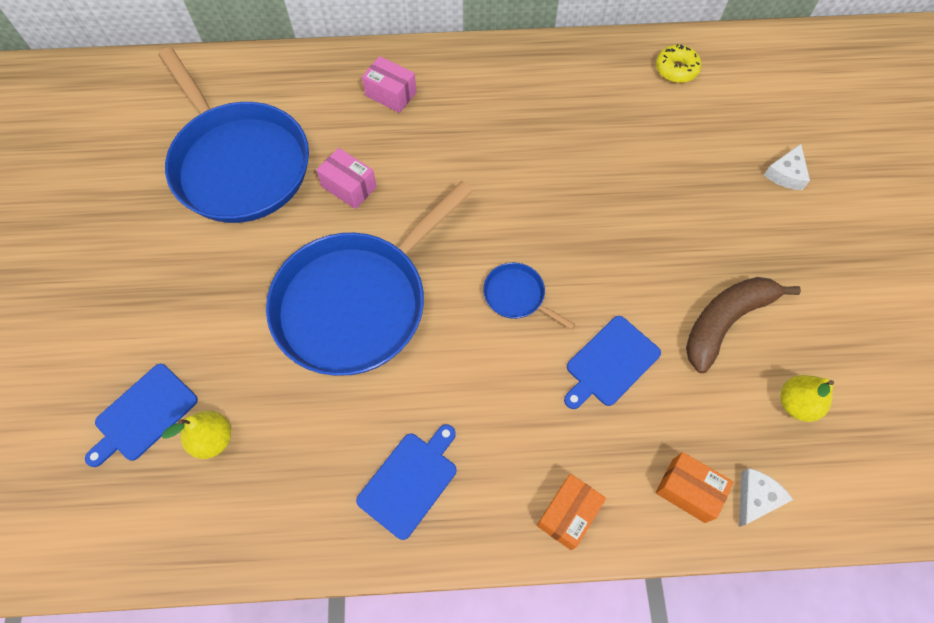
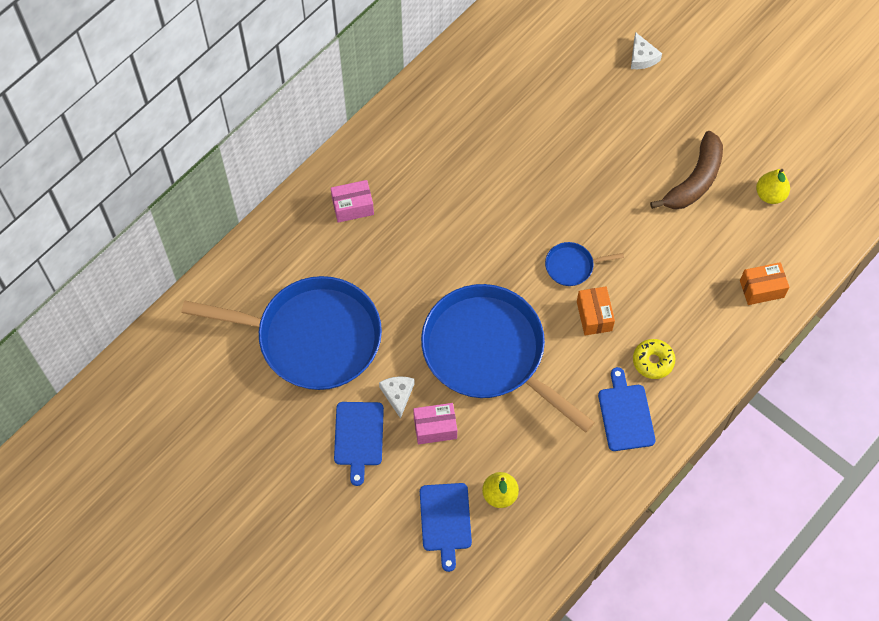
camera: 45 degrees left, 0 degrees up
(349, 187) = (400, 290): pink box -> pink box (435, 428)
(356, 303) = (488, 352): blue pan -> blue pan turned 135 degrees clockwise
(568, 514) = (718, 355): orange box -> orange box (594, 316)
(610, 363) = (660, 258): blue cutting board -> blue cutting board (359, 437)
(676, 69) = (511, 36): yellow donut -> yellow donut (653, 361)
(725, 322) = (694, 180): brown banana -> brown banana turned 150 degrees counterclockwise
(756, 498) = (795, 262): white cheese -> white cheese (397, 395)

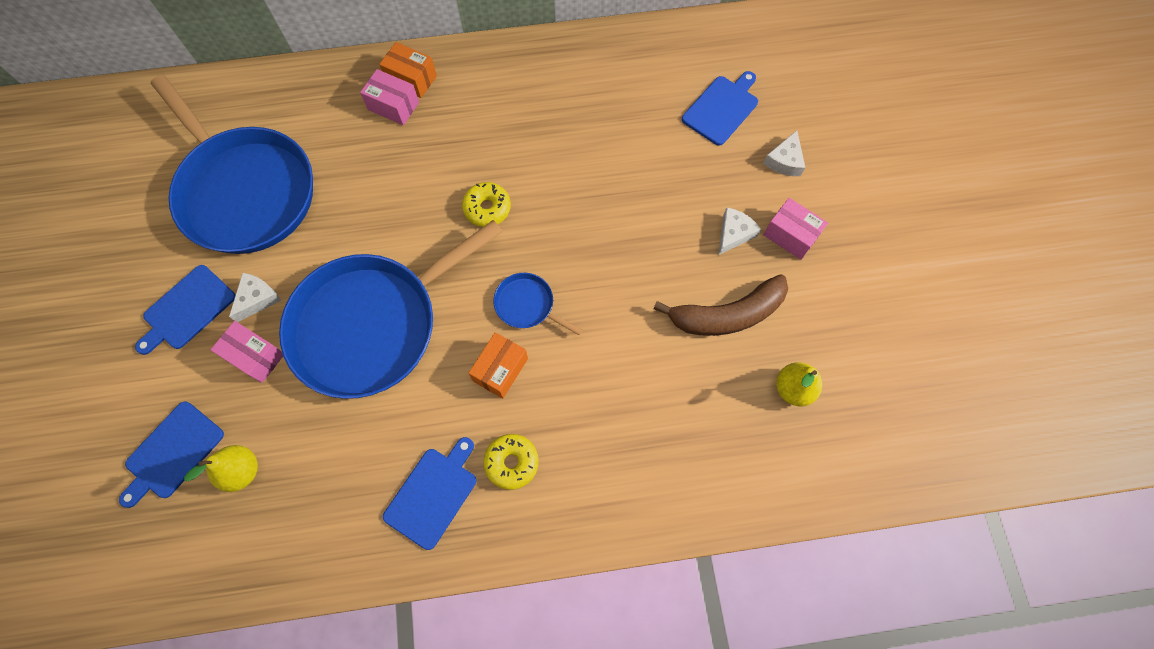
camera: 40 degrees right, 5 degrees up
(486, 226) = (487, 208): none -> yellow donut
(488, 352) = (372, 325): blue pan -> blue pan turned 120 degrees counterclockwise
(571, 50) = (721, 108): none -> blue cutting board
(654, 127) = (734, 234): none -> white cheese
(688, 103) = (790, 235): none -> pink box
(761, 289) = (693, 480): orange box -> orange box (411, 79)

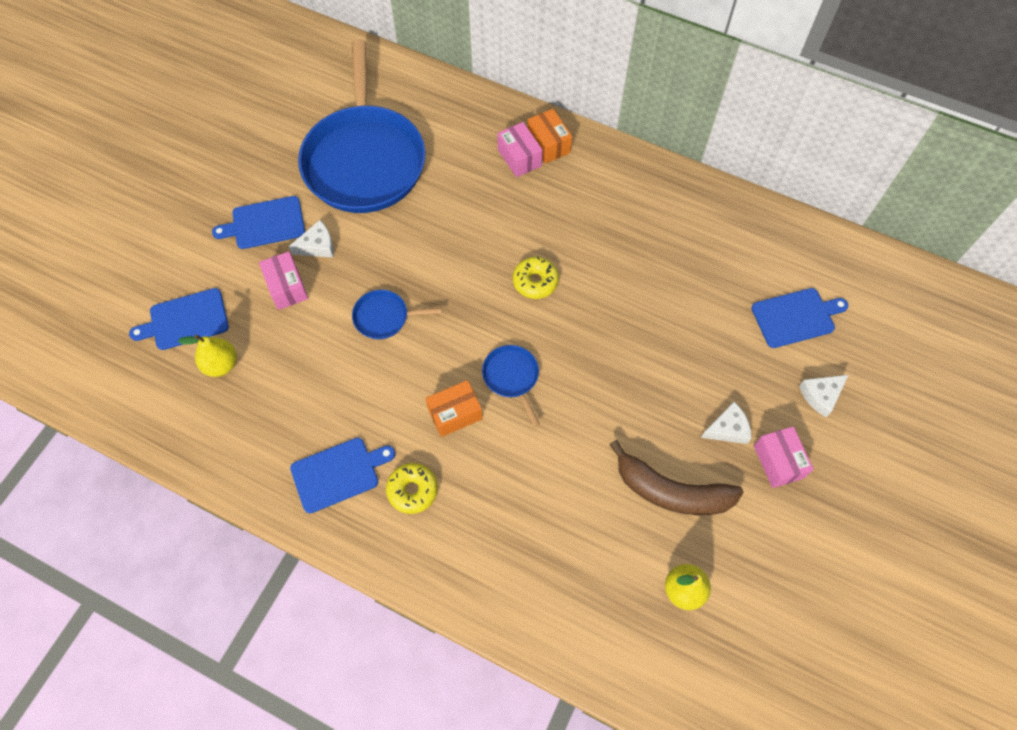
camera: 35 degrees right, 5 degrees down
(372, 325) = (384, 317): blue pan -> blue pan, size x0.40

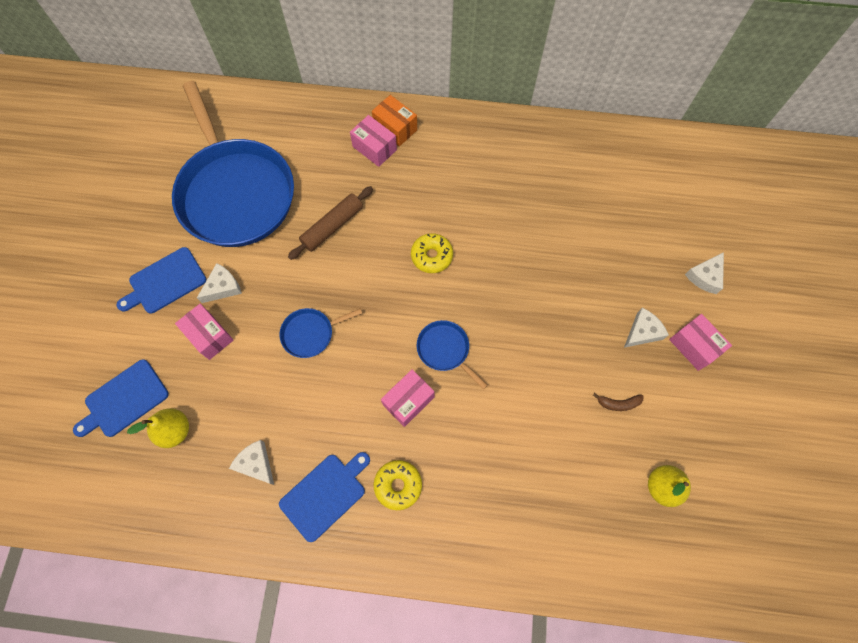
camera: 20 degrees left, 5 degrees up
(284, 421) = (256, 464): none -> white cheese
(447, 221) = (332, 226): none -> brown rolling pin
(455, 414) = (408, 401): orange box -> pink box
(671, 491) = (618, 403): brown banana -> brown banana, size x0.40
(796, 317) = (659, 215): blue cutting board -> none

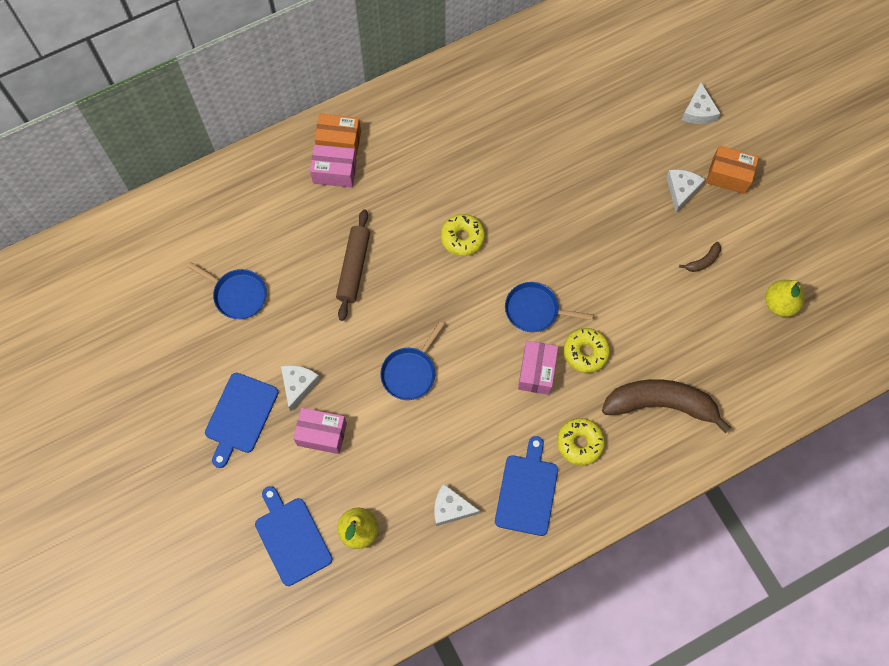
camera: 35 degrees left, 0 degrees up
(124, 400) = (291, 538): blue cutting board -> blue cutting board turned 135 degrees clockwise
(235, 193) = (238, 295): blue pan -> blue pan, size x0.40
(460, 412) = (585, 352): none -> yellow donut
(491, 501) = (661, 404): none -> brown banana
(693, 346) = (728, 176): pink box -> orange box

